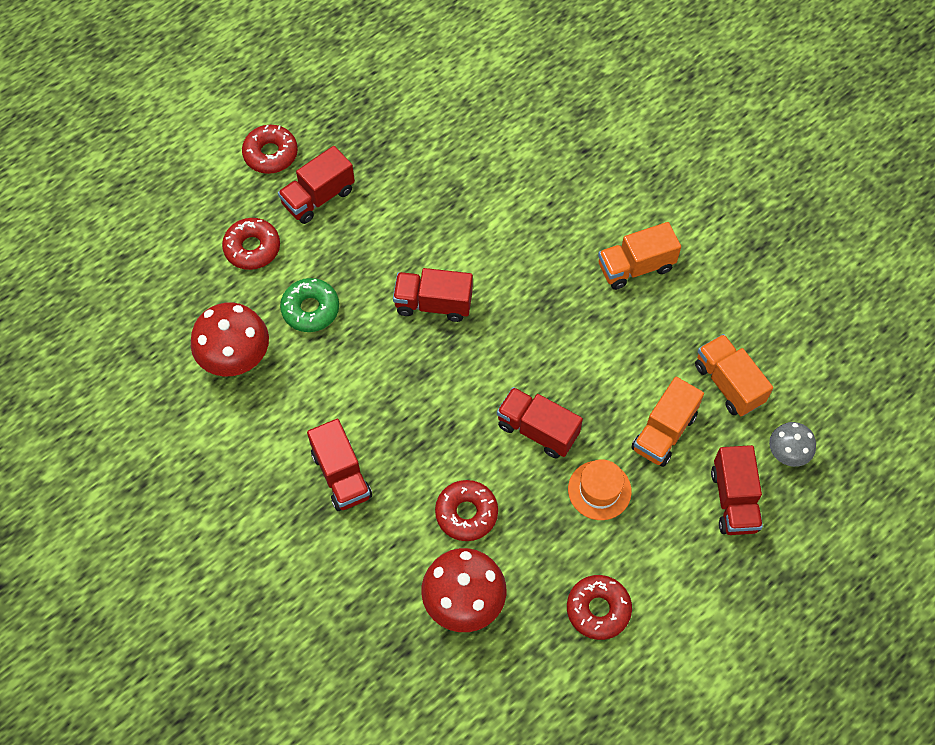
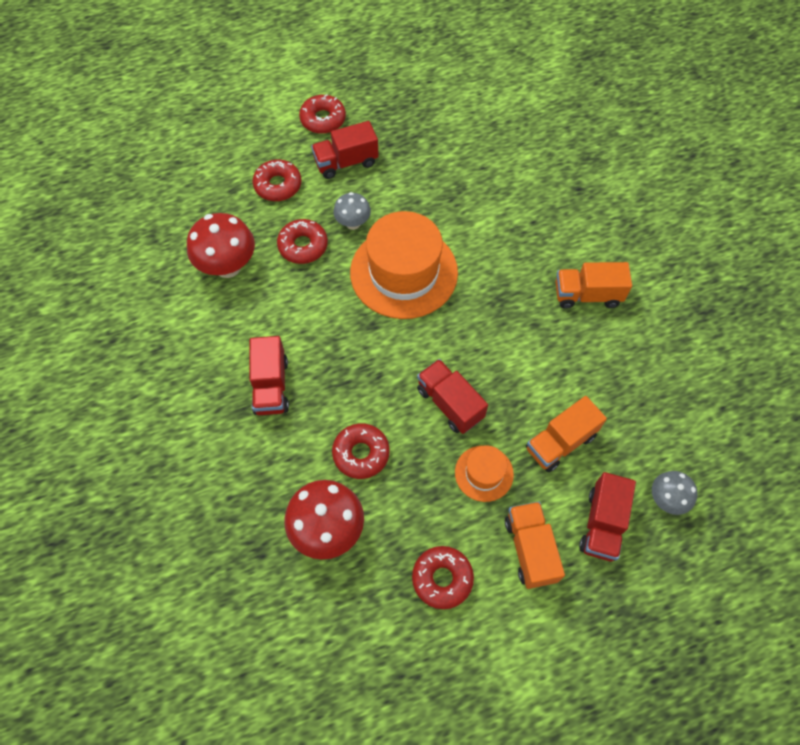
camera: 20 degrees right, 0 degrees up
(310, 309) = (303, 246): green donut -> red donut
(355, 266) = (353, 223): none -> grey mushroom
(433, 304) = (404, 272): red truck -> orange hat
(728, 384) = (634, 419): orange truck -> orange truck (530, 549)

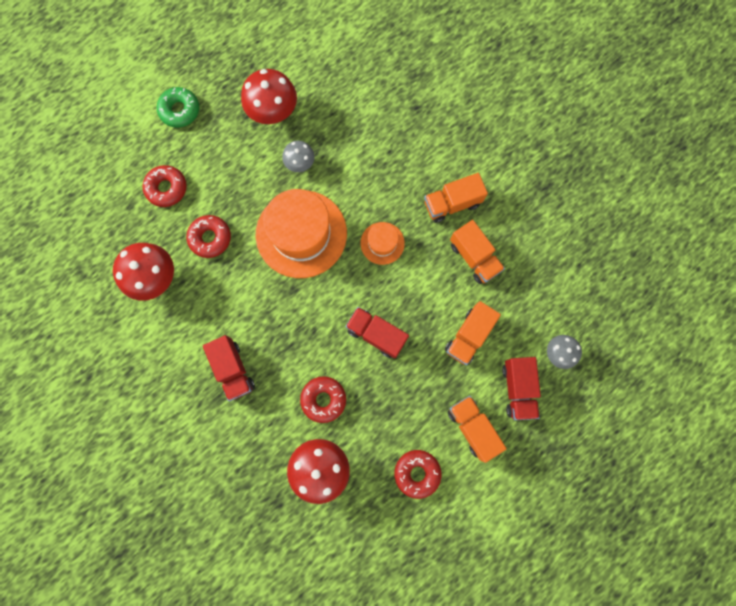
camera: 20 degrees left, 15 degrees up
(323, 119) = (180, 110): red donut -> green donut
(346, 162) = (216, 147): red truck -> none
(353, 223) = (243, 203): grey mushroom -> grey mushroom (300, 164)
(420, 149) = (273, 113): none -> red mushroom
(484, 473) = (420, 381): orange hat -> orange hat (382, 243)
(595, 359) = (474, 257): none -> orange truck

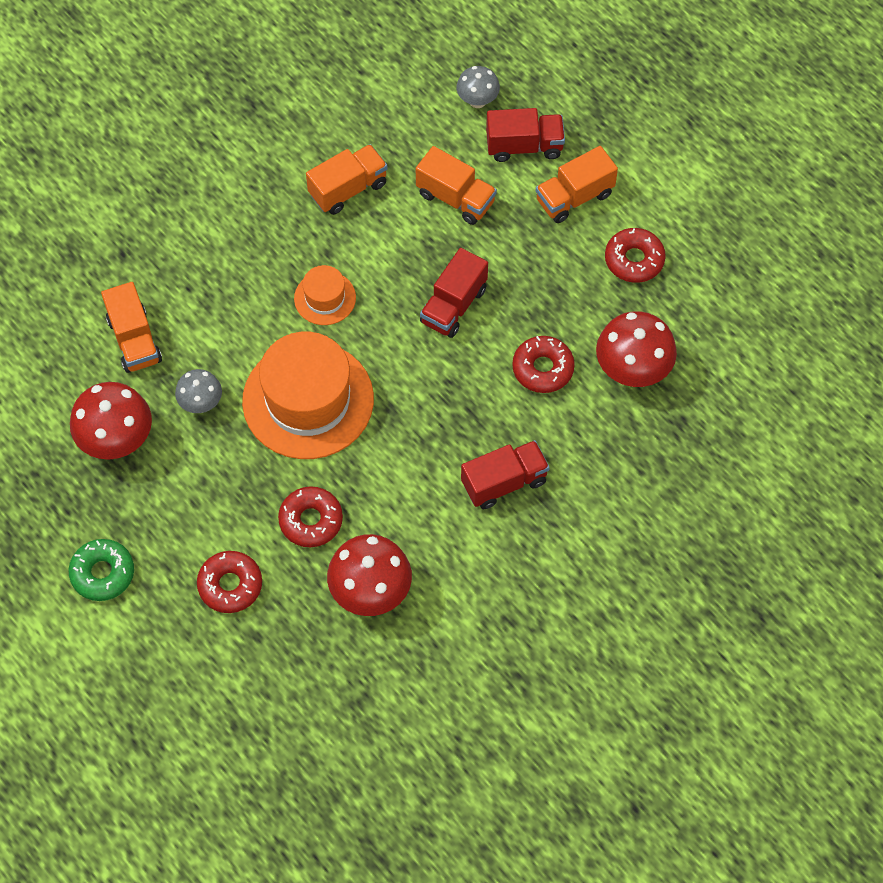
camera: 90 degrees left, 15 degrees down
(452, 204) = (270, 213): orange truck -> orange truck (134, 340)

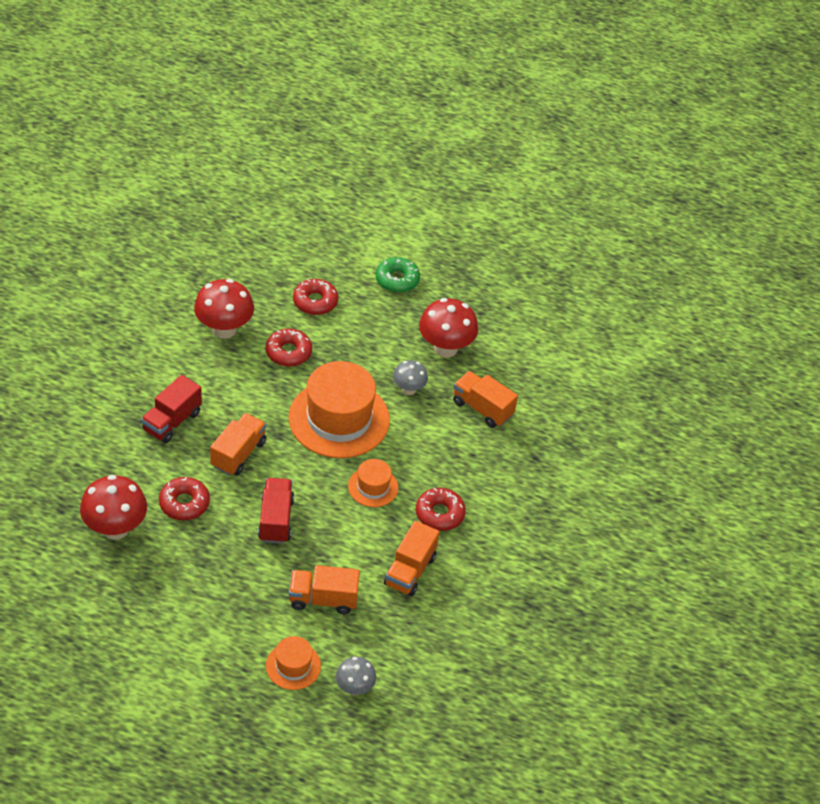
camera: 145 degrees right, 15 degrees down
(524, 146) = (293, 666): red truck -> orange hat
(574, 197) = (228, 640): orange truck -> orange truck (238, 454)
(634, 260) = (154, 611): red donut -> red donut (439, 514)

